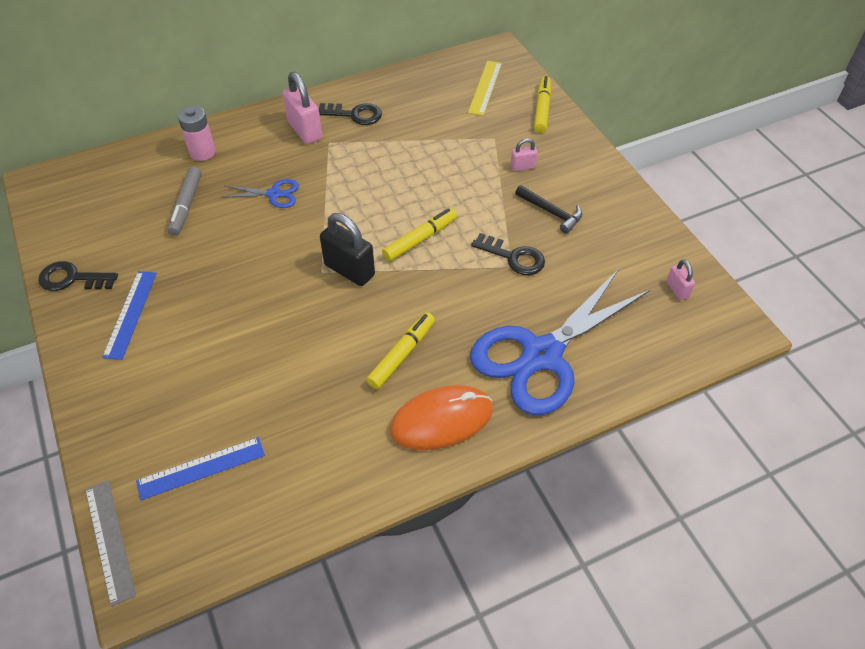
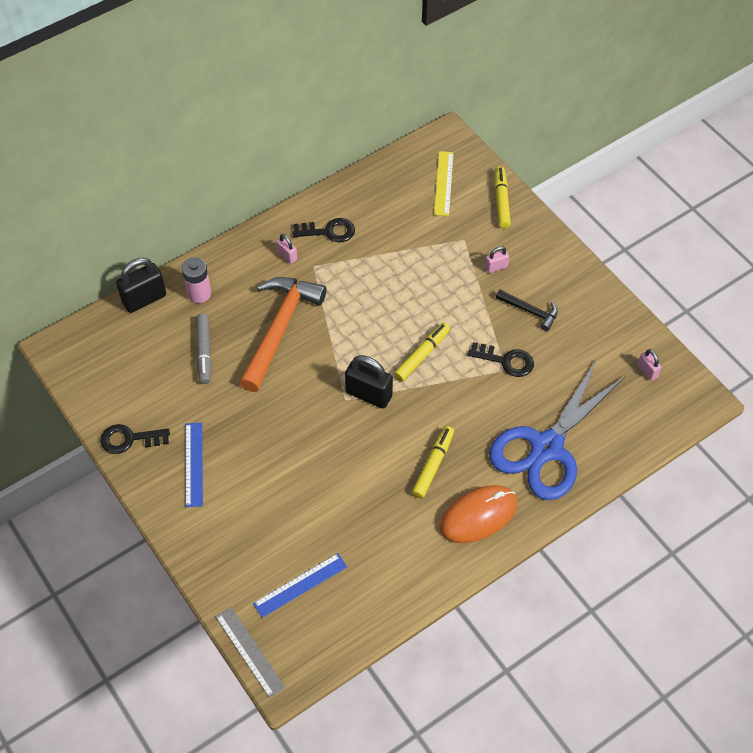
camera: 10 degrees left, 5 degrees up
(145, 150) = (144, 299): none -> black padlock
(274, 194) = (280, 328): blue scissors -> orange hammer
(305, 130) = (287, 256): pink padlock -> pink padlock, size x0.52

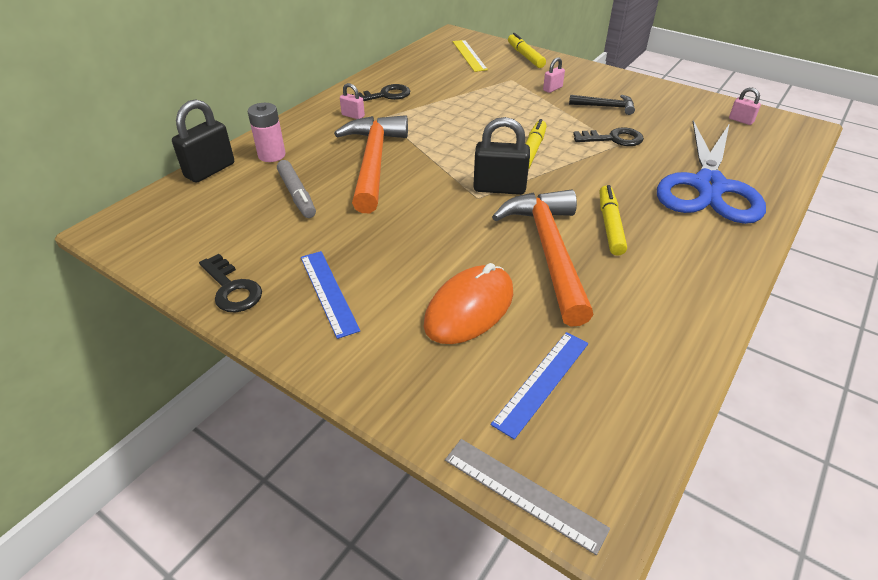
camera: 20 degrees left, 15 degrees down
(129, 439) = (232, 288): black key -> black key turned 105 degrees counterclockwise
(369, 476) = (548, 251): none -> orange hammer
(478, 515) = (694, 254): orange mouse -> orange mouse (469, 308)

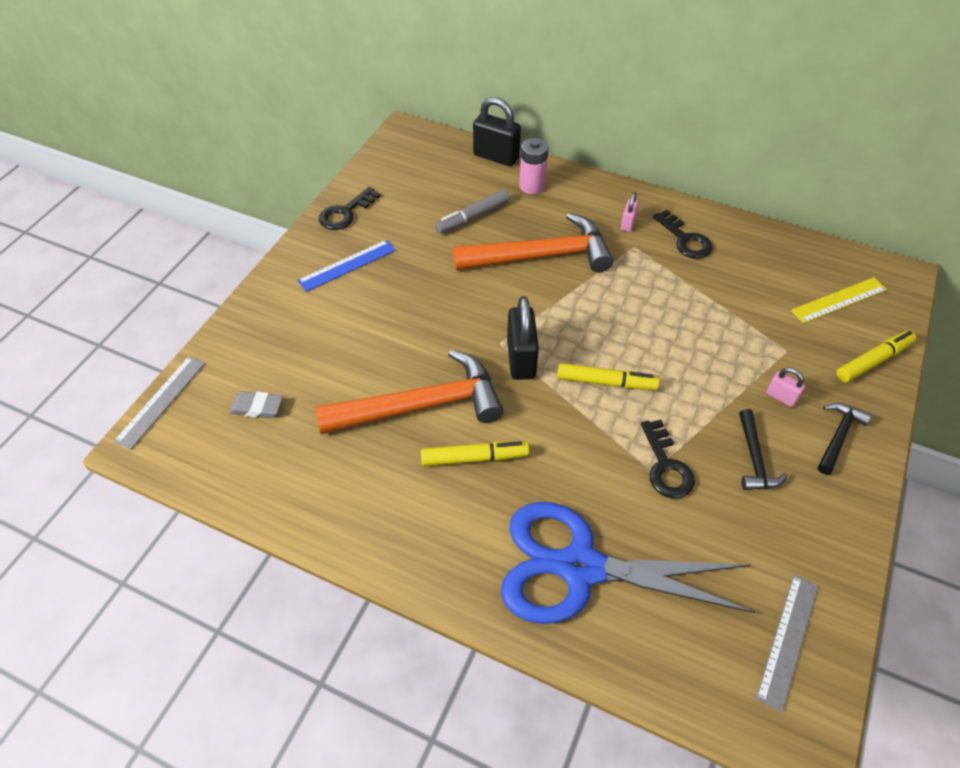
camera: 80 degrees right, 10 degrees up
(469, 308) = (337, 354): orange mouse -> none
(542, 382) = (257, 407): blue ruler -> grey eraser
(586, 78) = (838, 436): none -> black hammer
(741, 120) = (788, 640): pink padlock -> grey ruler

